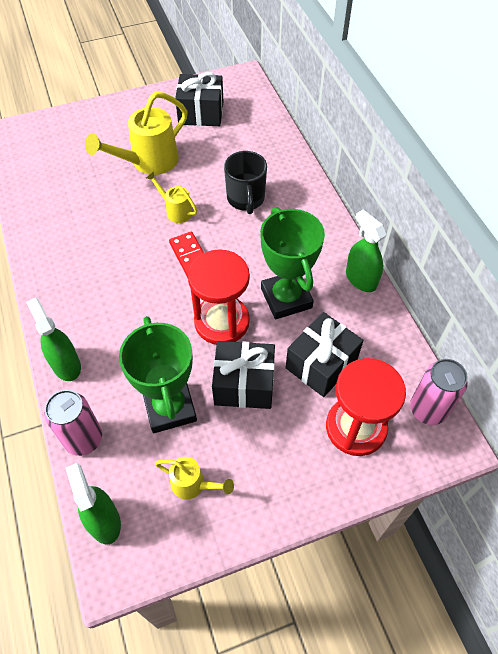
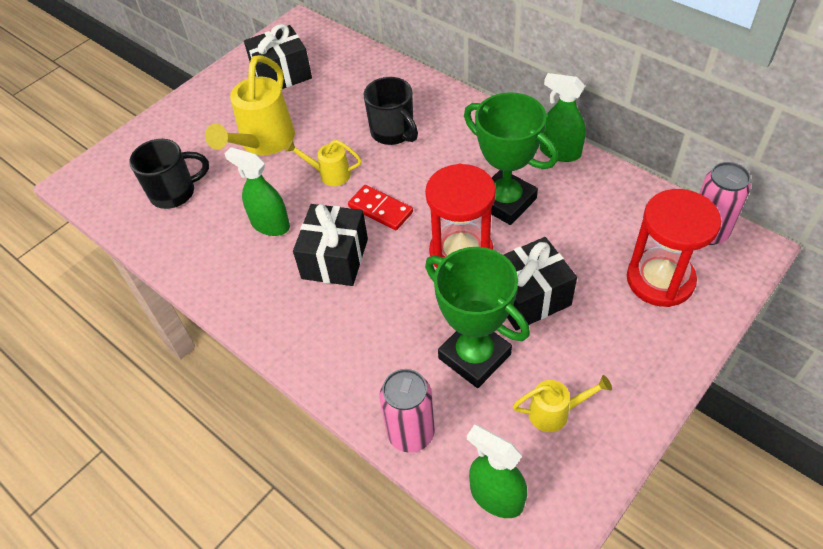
camera: 25 degrees left, 5 degrees down
(63, 172) = (174, 193): none -> black mug
(66, 365) = (333, 374): green spray bottle -> green spray bottle (270, 225)
(321, 364) = (585, 242): black gift -> black gift (335, 258)

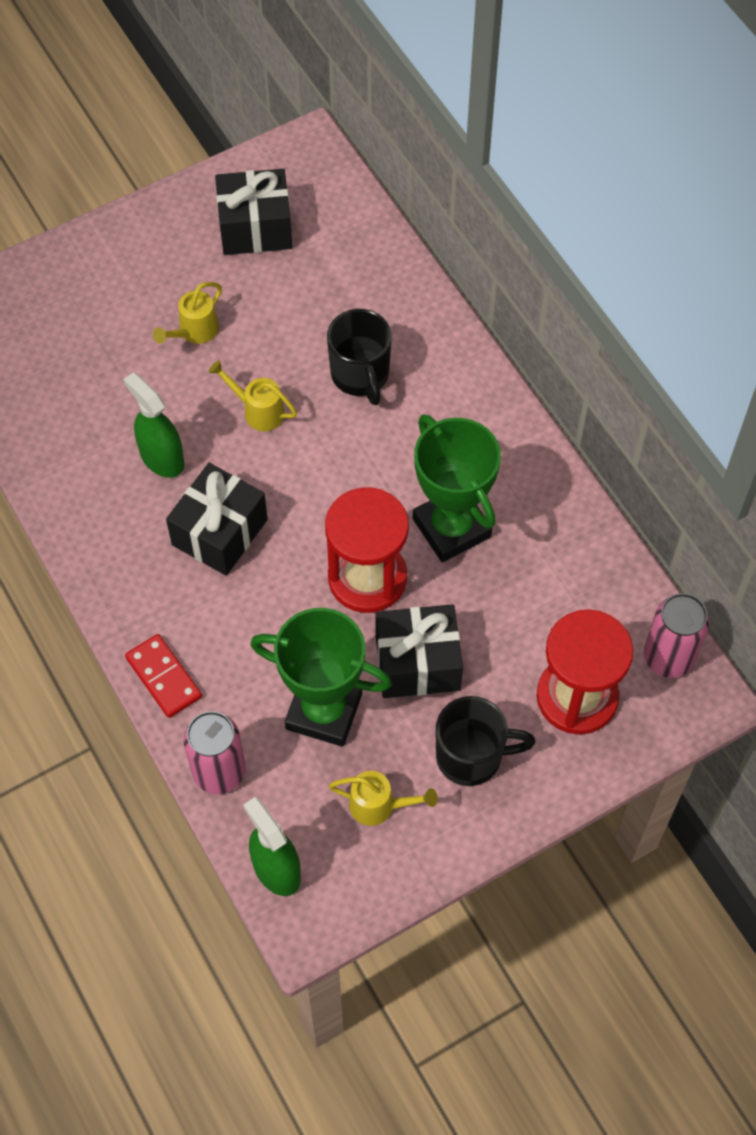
camera: 15 degrees right, 10 degrees up
(174, 193) = (63, 370): black mug -> black mug (471, 756)
(263, 142) = (194, 332): yellow watering can -> yellow watering can, size x0.53
(380, 209) = (298, 484): red domino -> red domino (163, 677)
(474, 356) = (324, 711): green trophy -> green trophy turned 45 degrees counterclockwise
(560, 152) = (553, 481): green spray bottle -> none

